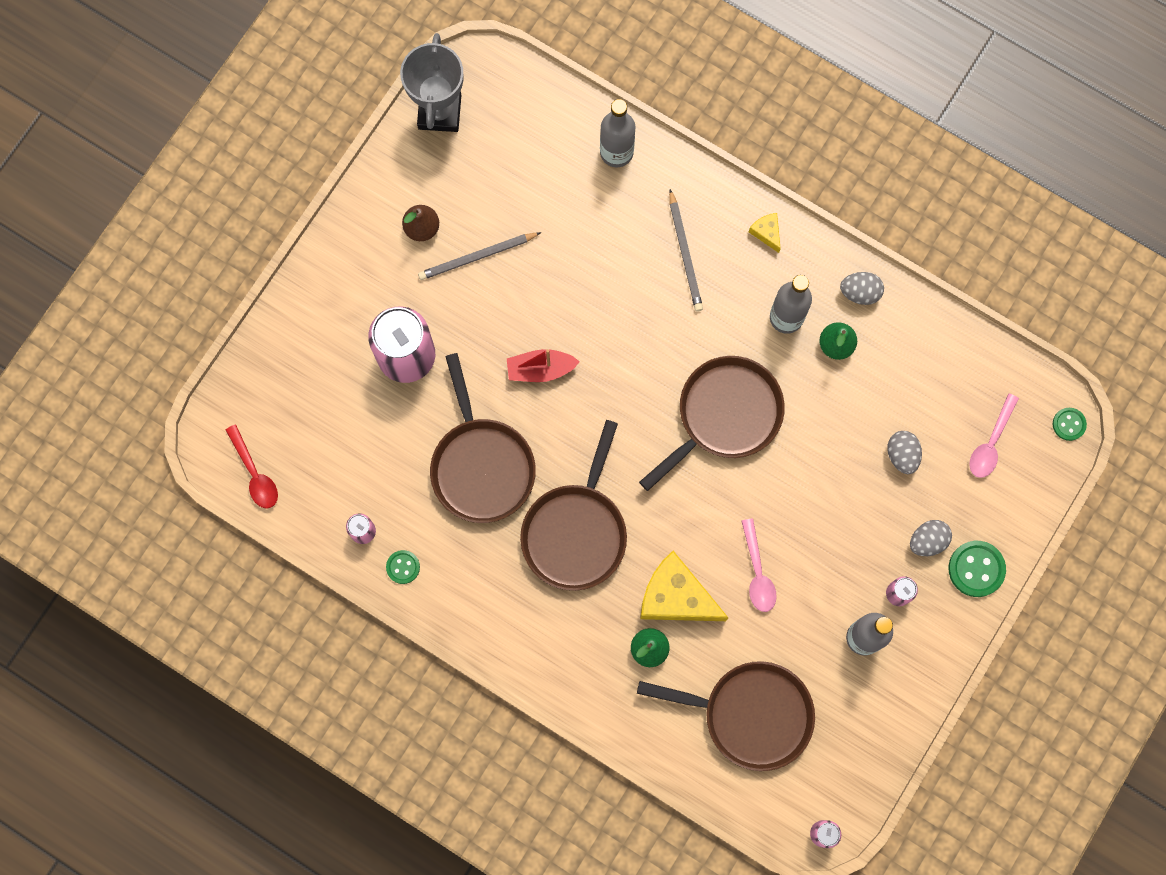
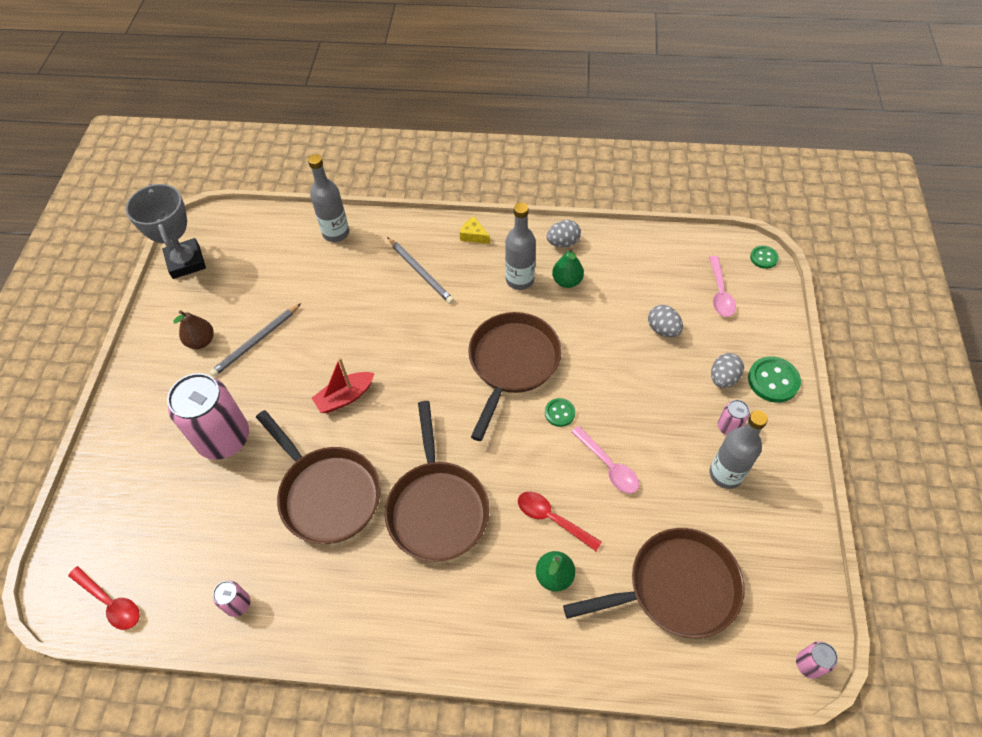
camera: 25 degrees left, 20 degrees down
(403, 567) = (290, 618): green button -> green button (559, 413)
(676, 596) = (552, 519): yellow cheese -> red spoon

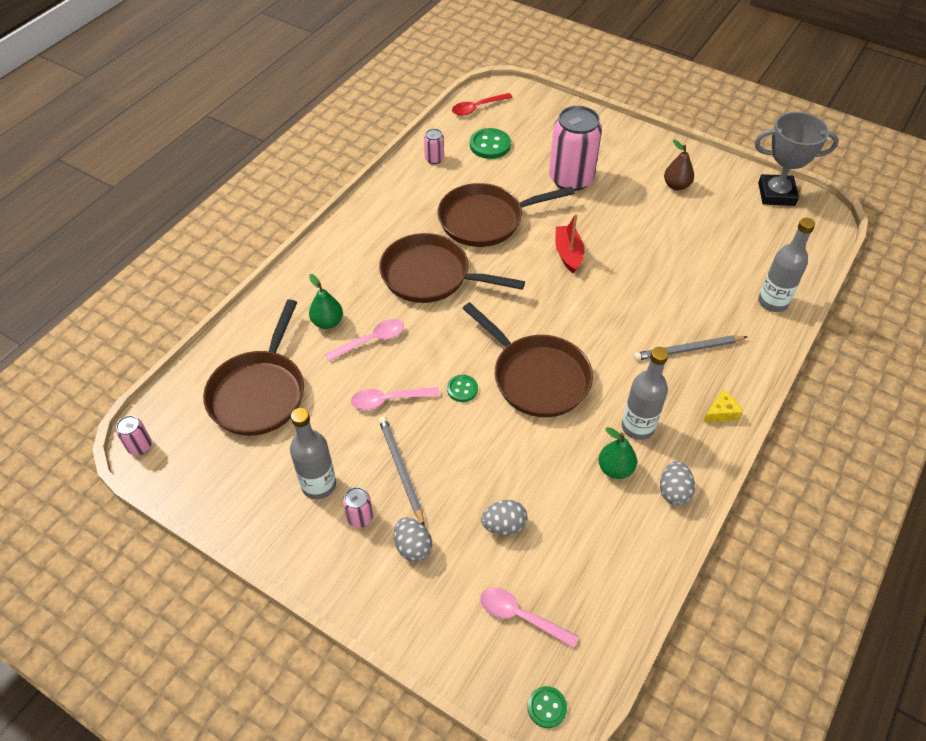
camera: 115 degrees right, 5 degrees down
(256, 341) = (658, 216): grey pencil -> grey pencil (401, 470)
(552, 519) = (371, 340): red spoon -> pink spoon
(773, 380) = (380, 595): green button -> green button (490, 145)

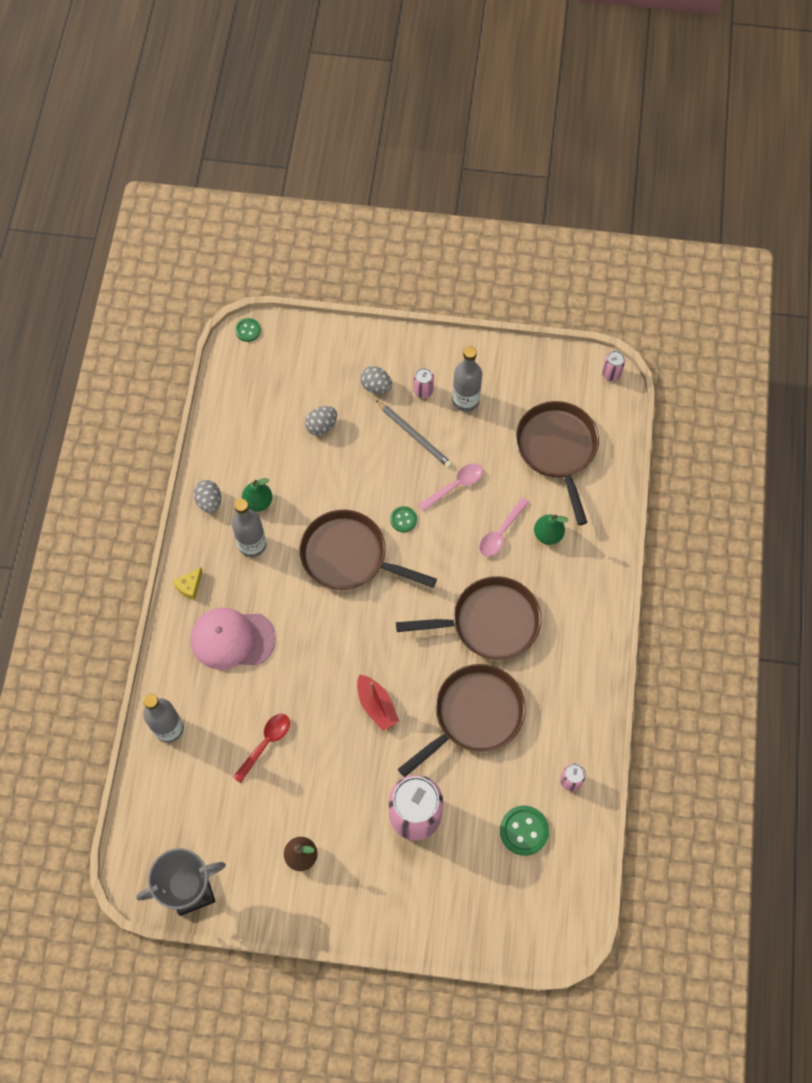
camera: 155 degrees right, 15 degrees up
(477, 108) = (569, 891): red spoon -> red spoon (265, 744)
(521, 616) = (285, 373): pink spoon -> none
(688, 349) = (232, 639): grey pencil -> pink cap

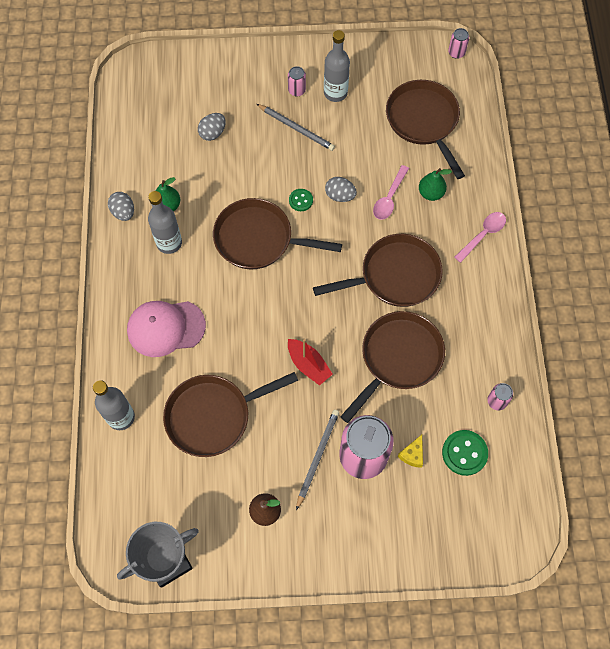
camera: 10 degrees left, 0 degrees up
(189, 586) = (118, 288): yellow cheese -> yellow cheese (412, 454)
(248, 330) = (132, 63): green button -> none
(265, 744) = (213, 416): red spoon -> brown pan
(366, 808) = (317, 458): none -> grey pencil
(376, 386) = (254, 93): grey egg -> grey egg (340, 196)
(455, 486) = (341, 165): pink spoon -> pink spoon (483, 235)

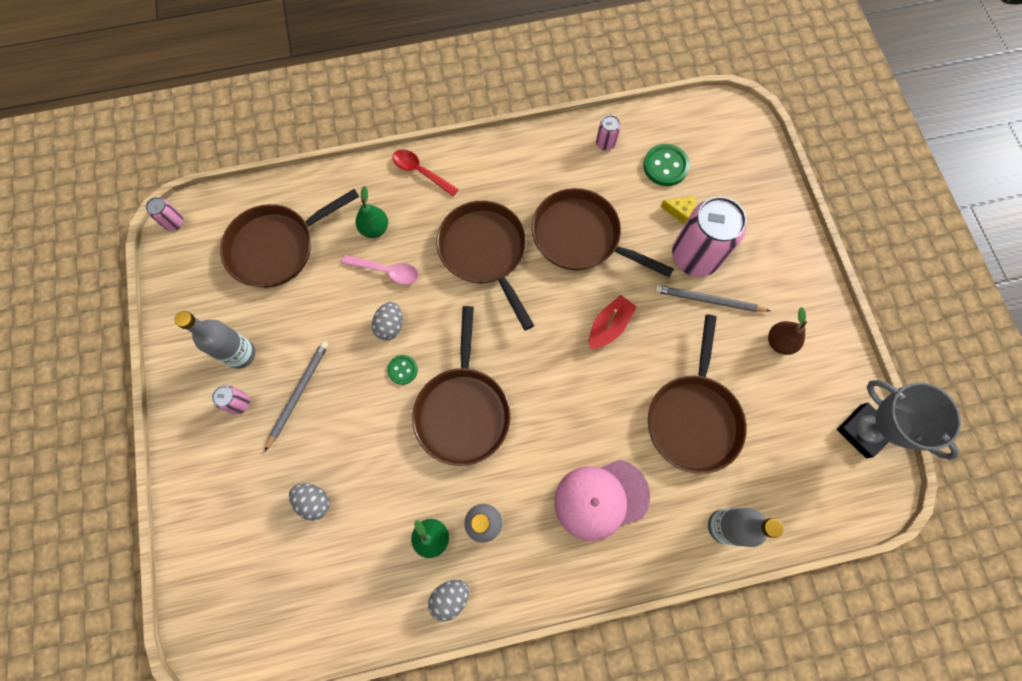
camera: 100 degrees left, 5 degrees up
(165, 328) = (601, 499): pink cap -> pink cap turned 90 degrees clockwise
(213, 416) = (693, 418): brown pan -> brown pan turned 45 degrees clockwise
(483, 235) = (421, 172): pink spoon -> red spoon

